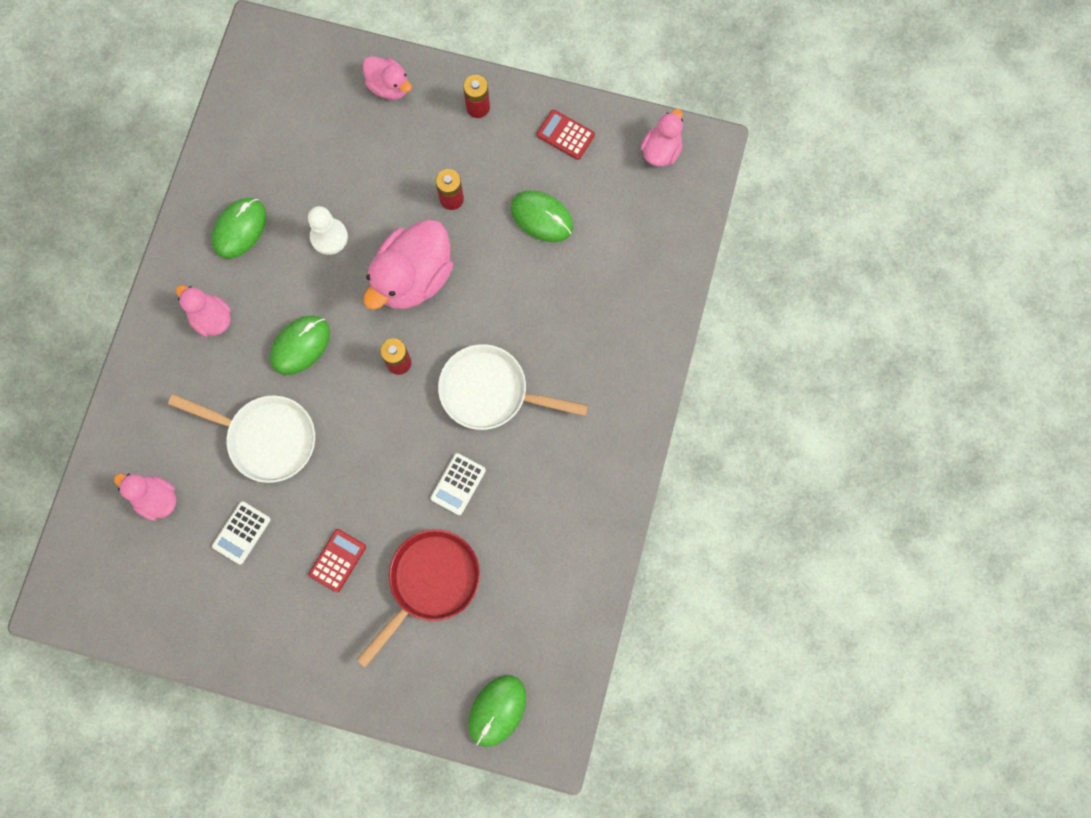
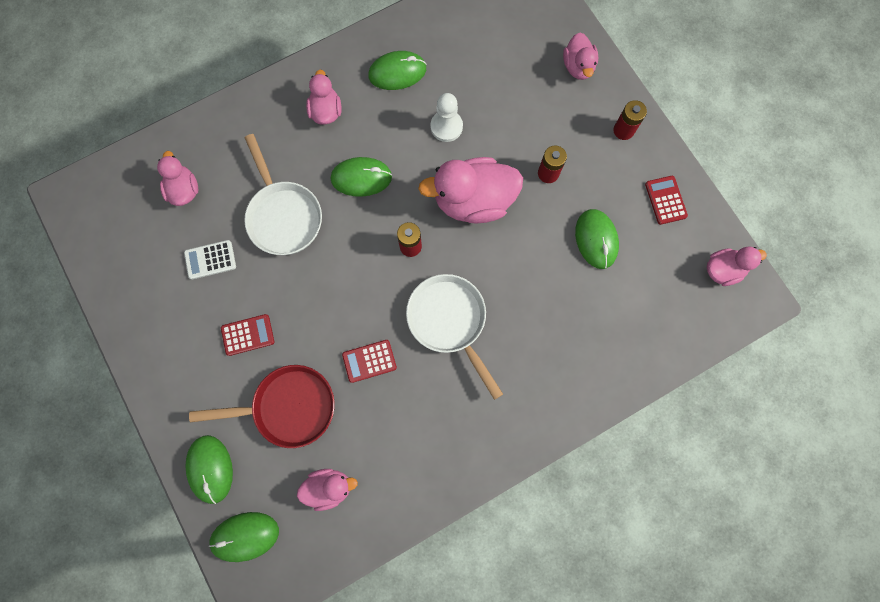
camera: 45 degrees right, 0 degrees up
(416, 690) = (210, 469): none -> green mouse
(458, 484) = (369, 361): white calculator -> red calculator
(525, 609) = (329, 487): none -> pink duck

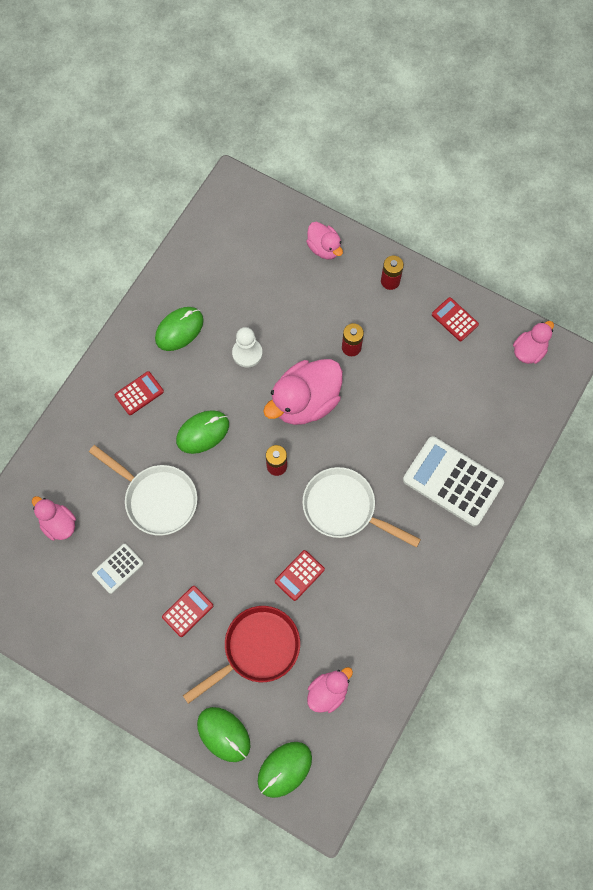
camera: 30 degrees left, 5 degrees down
(326, 111) = (139, 393): pink duck -> red calculator
(570, 355) = (452, 481): none -> white calculator
(596, 239) = (419, 380): green mouse -> none

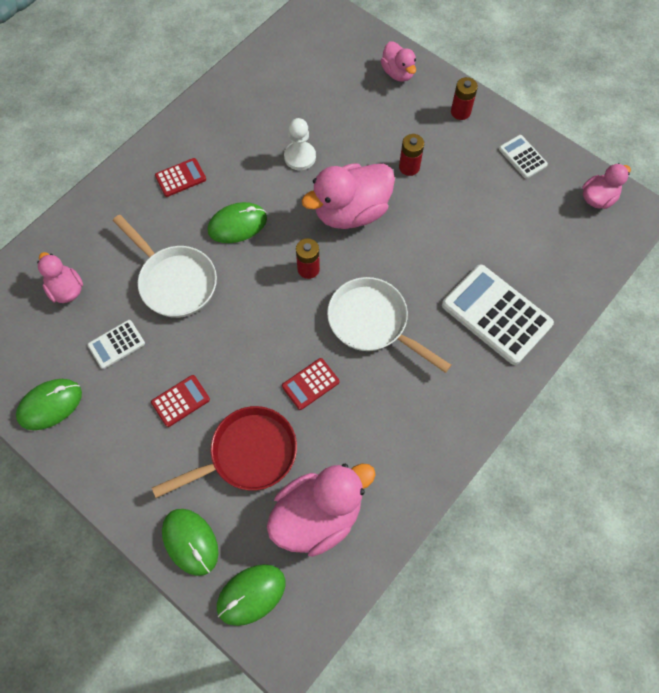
camera: 10 degrees right, 5 degrees down
(179, 330) = (235, 125): green mouse -> green mouse (50, 405)
(328, 692) = (318, 515): pink duck -> pink duck, size x1.81
(454, 319) = (522, 157): red calculator -> white calculator

